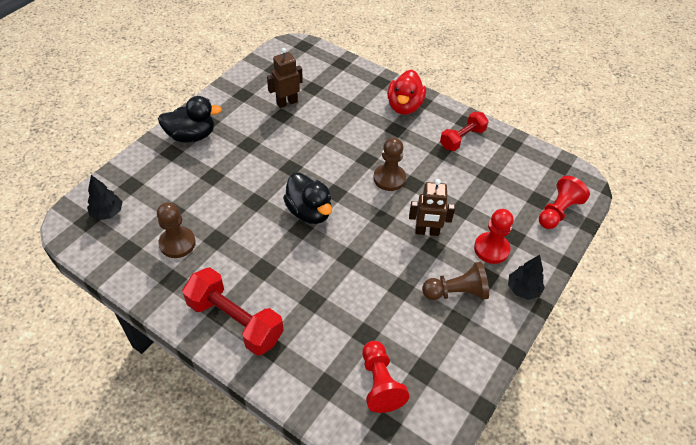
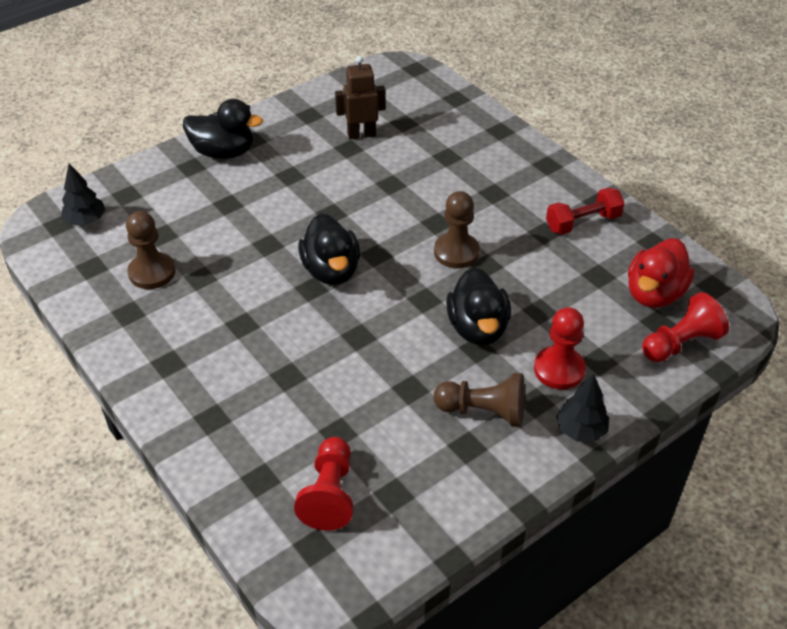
camera: 20 degrees right, 5 degrees down
(235, 321) = (181, 376): red dumbbell -> none
(404, 106) = (519, 167): red duck -> red duck (654, 294)
(427, 232) = (477, 328): brown robot -> black duck

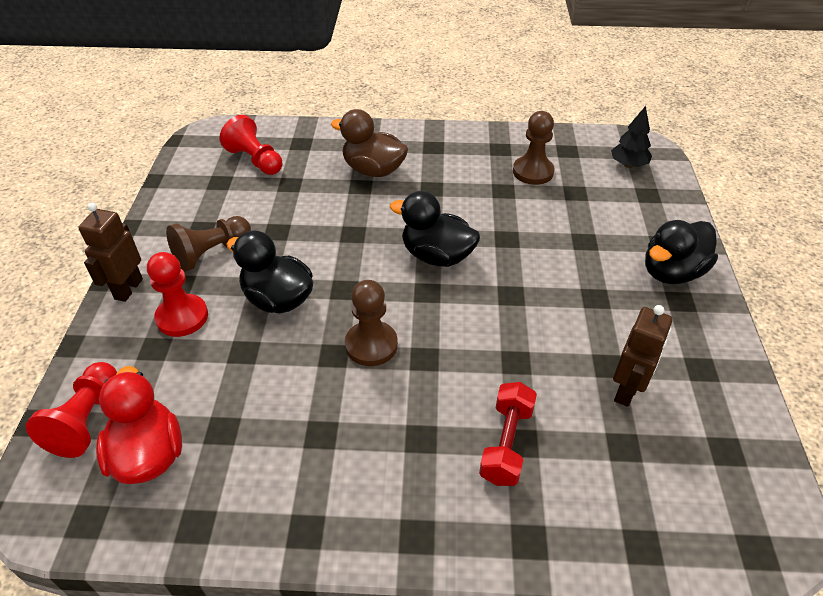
camera: 130 degrees right, 0 degrees up
(253, 383) = (373, 170): none -> brown duck
(580, 430) = (128, 289): black tree -> brown robot
(583, 222) = (294, 482): red dumbbell -> red dumbbell (506, 443)

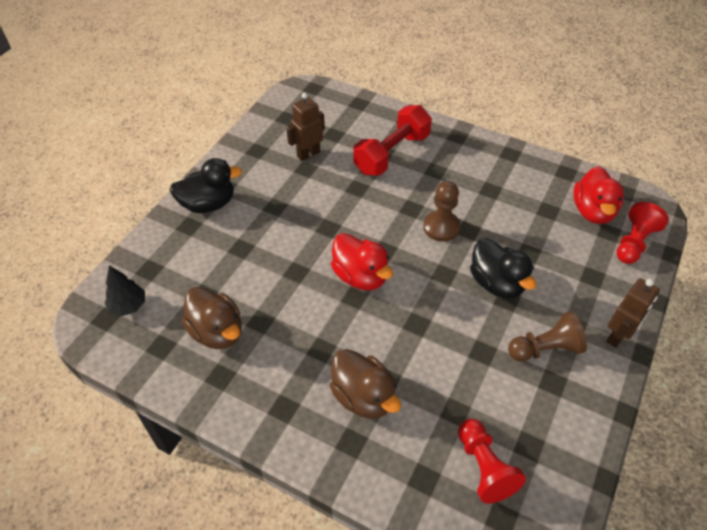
camera: 155 degrees left, 5 degrees up
(182, 317) = (572, 294): red pawn -> none
(436, 256) = (360, 276): black duck -> red duck
(506, 443) = (392, 154): red dumbbell -> red dumbbell, size x1.55
(533, 172) = (217, 332): brown pawn -> brown duck

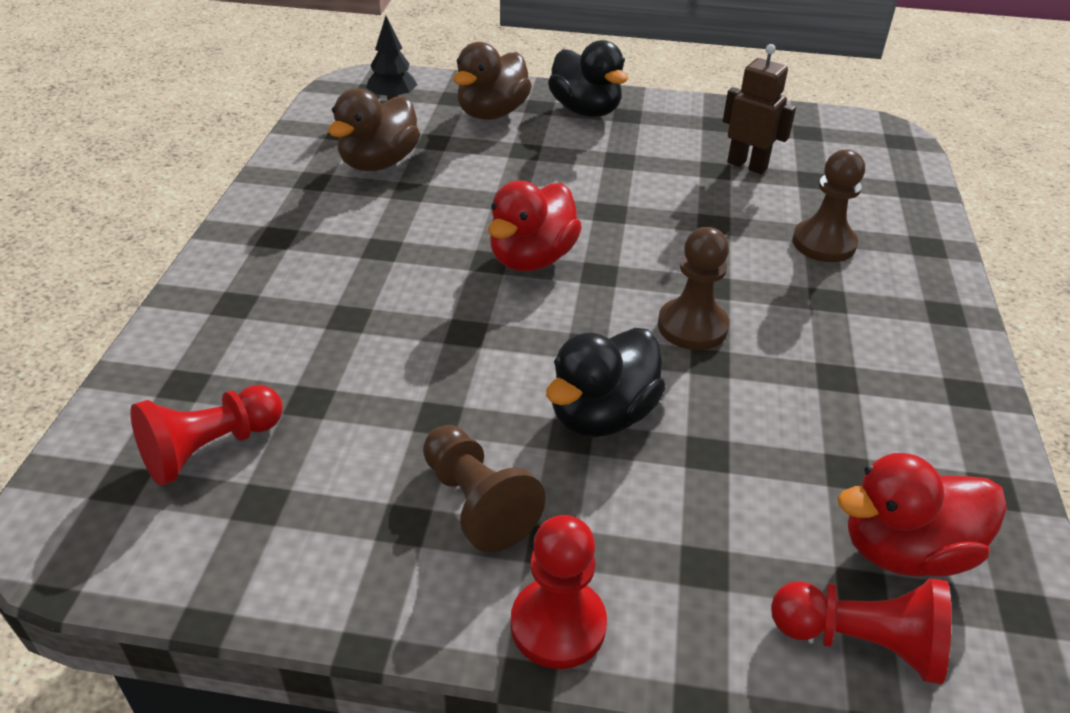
camera: 70 degrees right, 10 degrees down
(363, 397) = (312, 301): brown duck -> brown duck (492, 113)
(392, 154) = (823, 243): red dumbbell -> brown pawn
(617, 336) = (558, 625): brown robot -> red pawn

